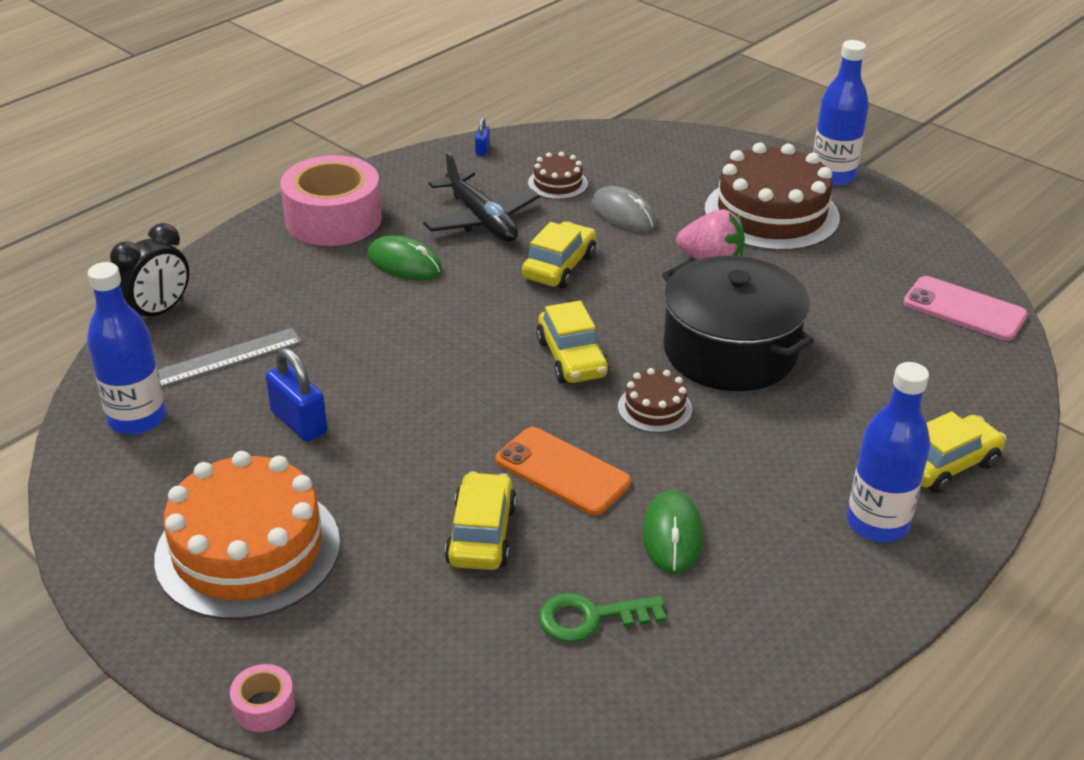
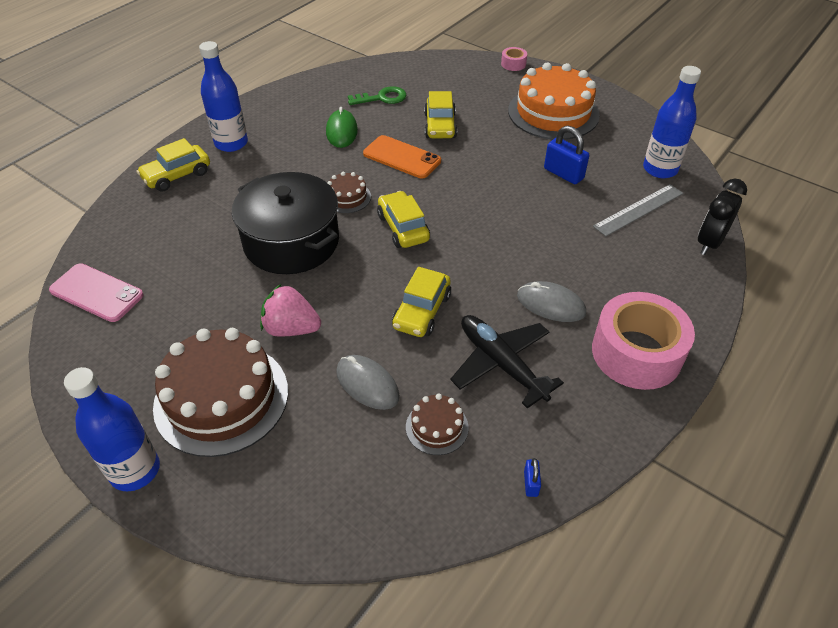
camera: 175 degrees right, 10 degrees up
(404, 263) = (551, 304): green mouse -> grey mouse

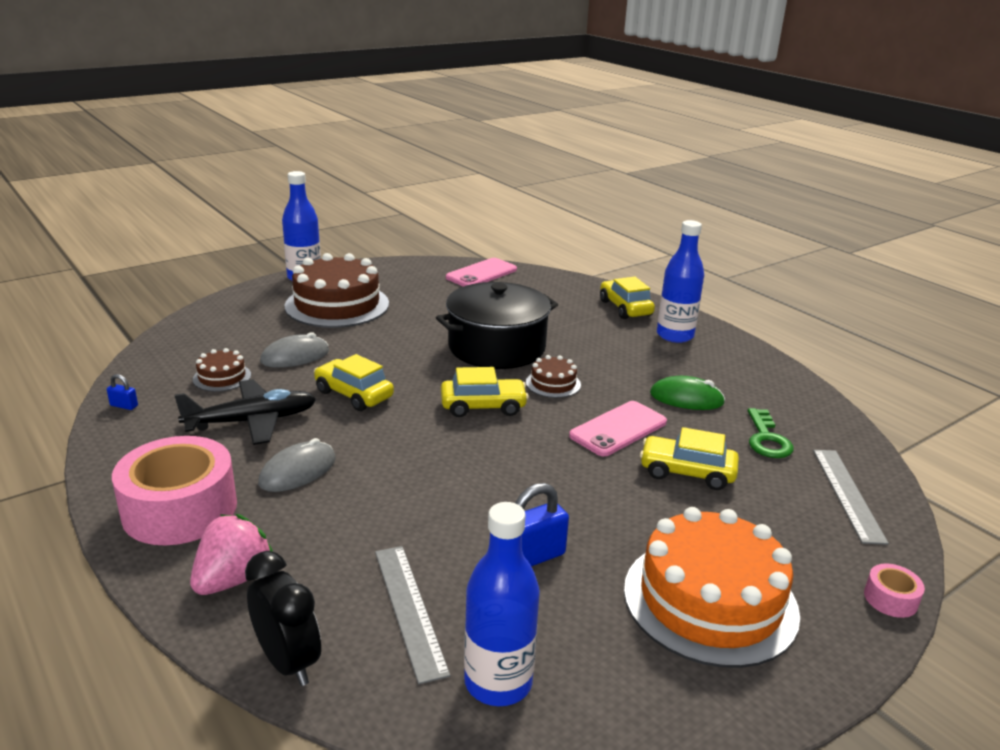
camera: 105 degrees right, 20 degrees down
(291, 328) = (384, 335): pink strawberry -> pink strawberry (233, 579)
(402, 157) = (618, 429): orange phone -> pink phone
(429, 72) = (848, 494): none -> grey ruler

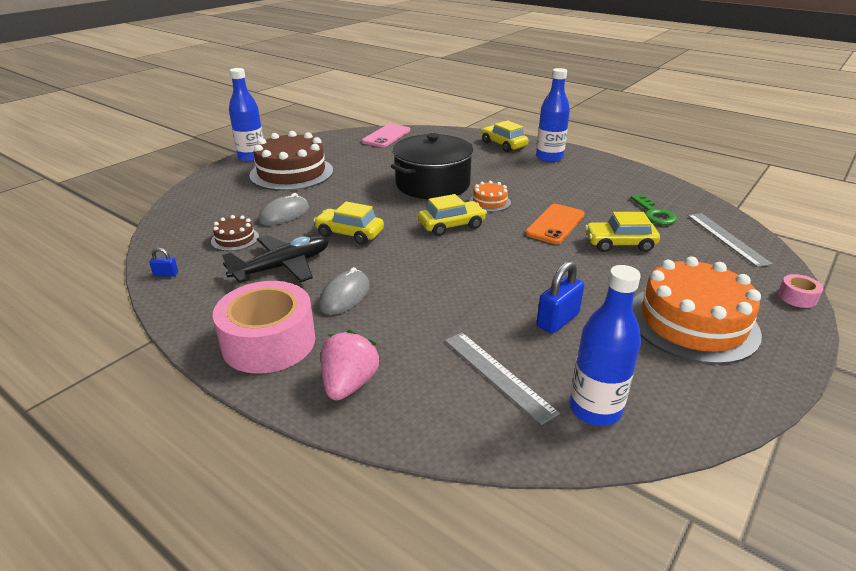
camera: 15 degrees left, 5 degrees up
(288, 662) = (434, 433): black clock -> none
(553, 383) = (489, 202): brown cake -> orange cake
(618, 429) = (555, 224): pink phone -> orange phone
(686, 398) = (585, 197): green mouse -> none

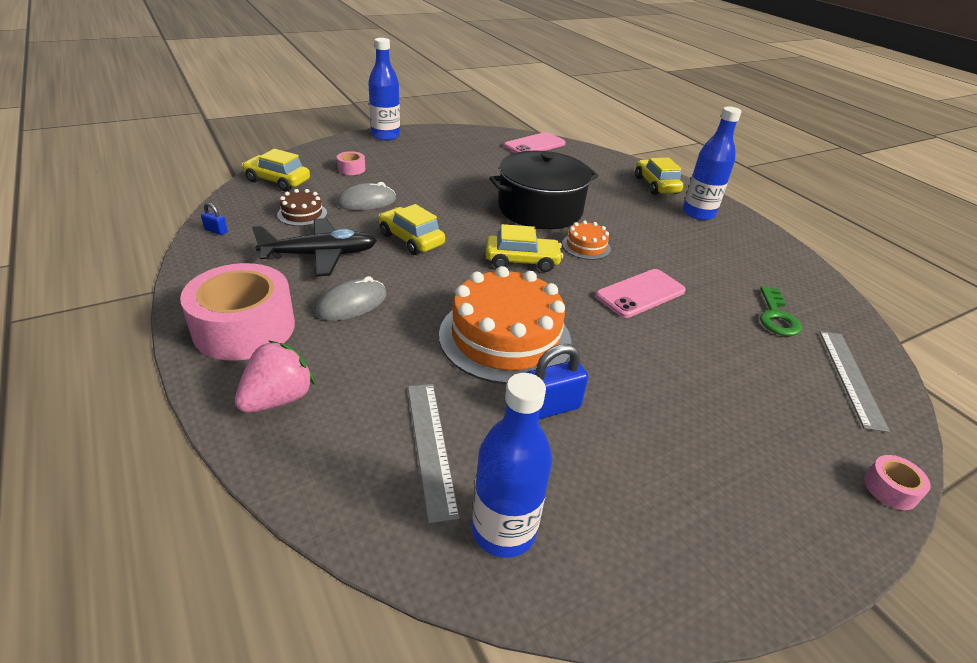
camera: 20 degrees right, 5 degrees up
(246, 192) = (351, 169): none -> pink tape
(291, 173) = (409, 161): brown cake -> none
(555, 224) = (640, 293): orange phone -> pink phone
(619, 244) = (700, 341): yellow car -> yellow car (277, 181)
(692, 322) = (713, 470): orange cake -> orange cake (505, 337)

